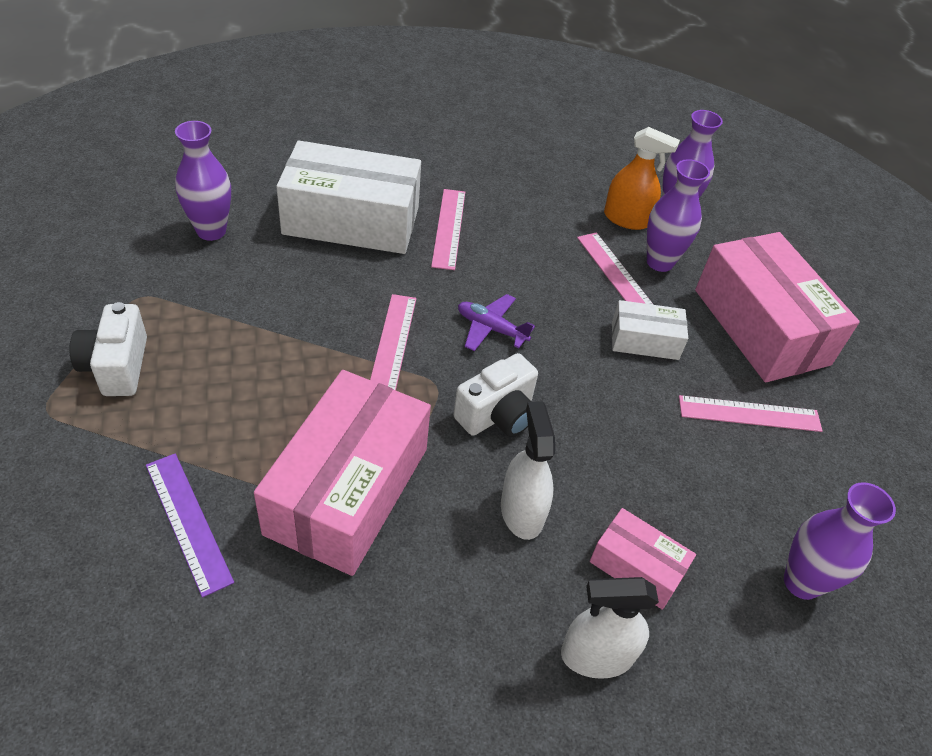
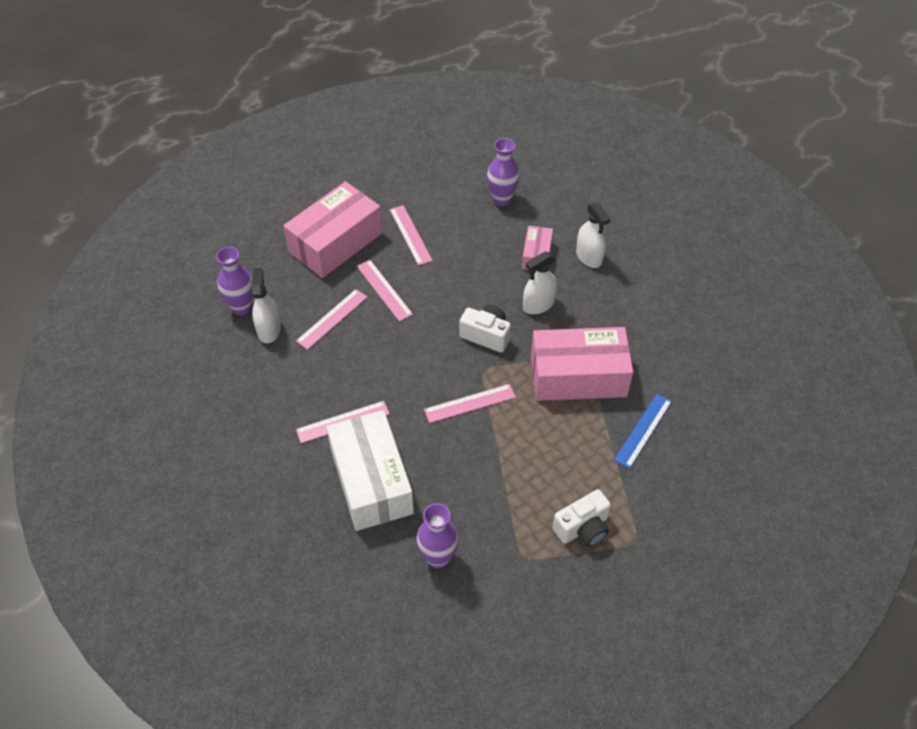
camera: 110 degrees left, 5 degrees up
(188, 521) = (643, 430): purple ruler -> blue ruler
(491, 328) = (423, 362): purple plane -> none
(626, 219) = (269, 330): orange spray bottle -> white spray bottle
(644, 341) = (384, 290): white box -> pink ruler
(659, 262) = (305, 301): purple vase -> none

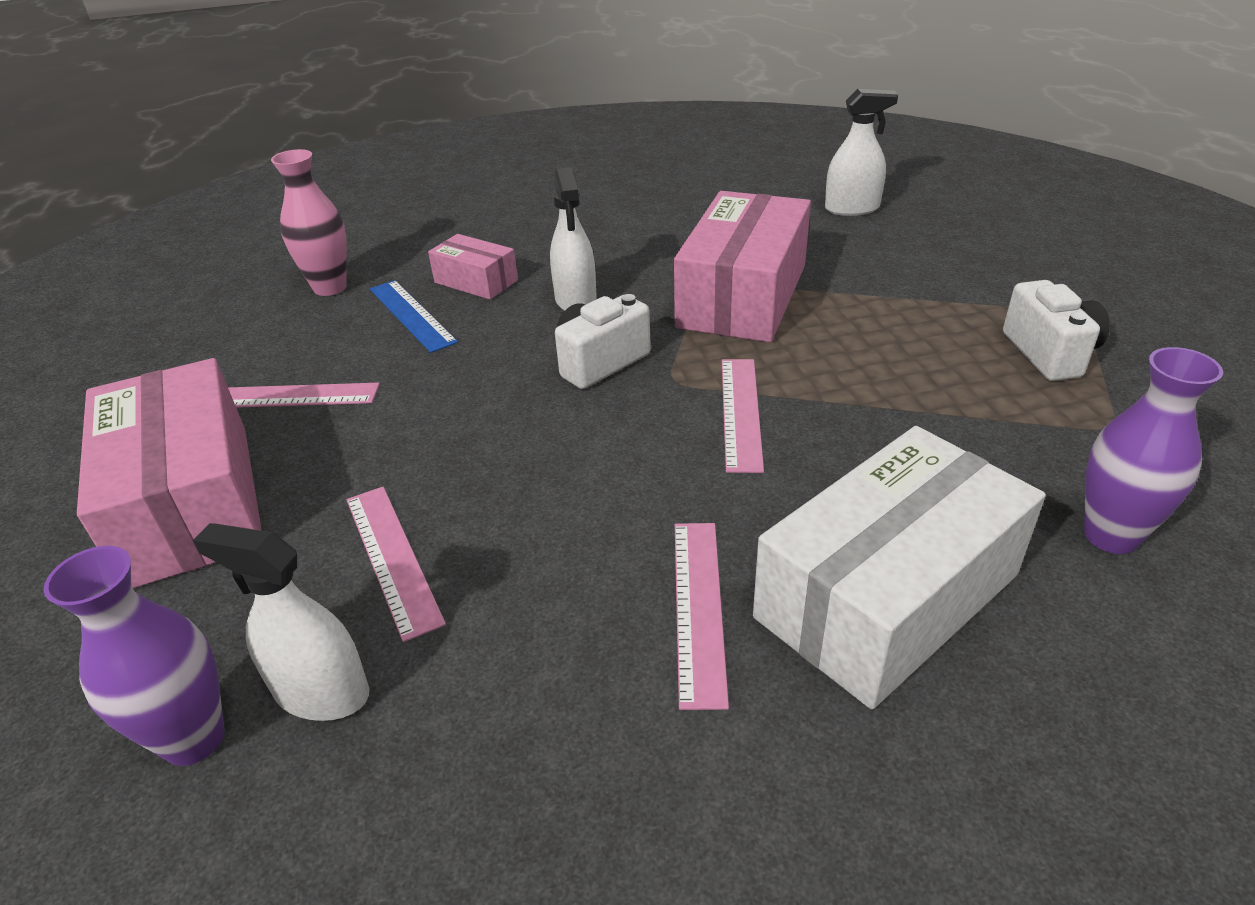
camera: 65 degrees left, 15 degrees down
(371, 481) = (887, 596): white box -> white box turned 45 degrees counterclockwise
(384, 290) = (388, 460): pink ruler -> none
(502, 199) = (330, 287): purple vase -> pink vase
(589, 257) = (523, 242): white spray bottle -> white spray bottle (852, 208)
(643, 430) = (871, 267): blue ruler -> blue ruler (412, 315)

